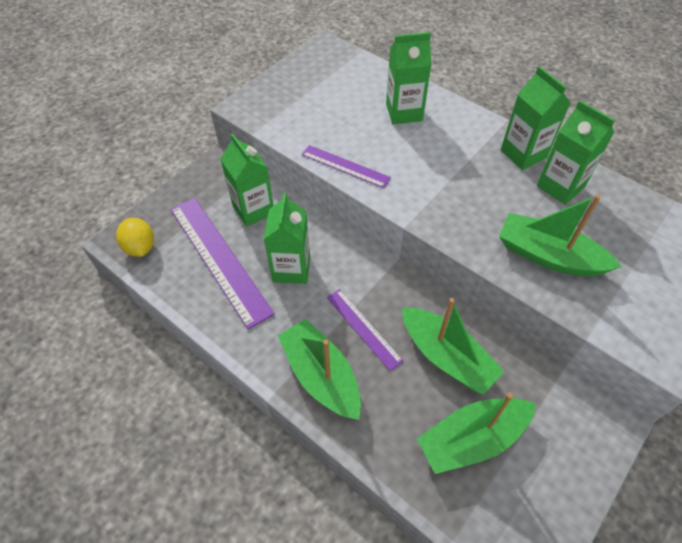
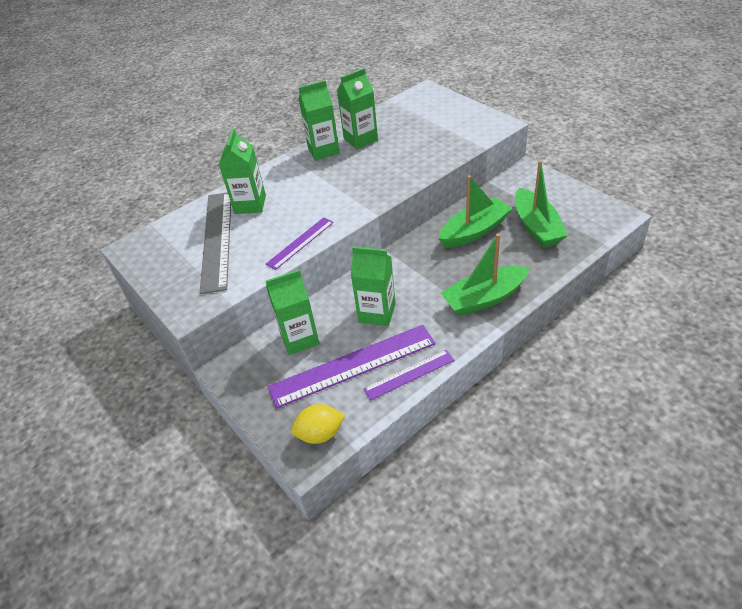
camera: 75 degrees left, 10 degrees down
(344, 101) = (217, 239): none -> grey ruler
(363, 328) = (444, 272): purple ruler -> purple ruler (409, 374)
(548, 256) = (420, 153): green boat -> none

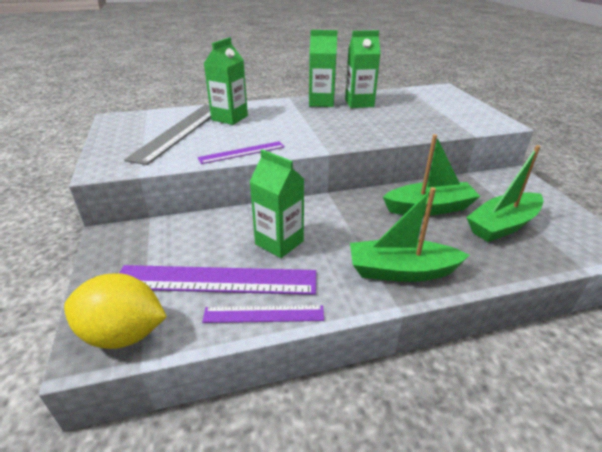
camera: 20 degrees right, 10 degrees down
(299, 339) = (191, 237): green carton -> none
(320, 434) = (123, 334): yellow lemon -> yellow lemon, size x1.50
(536, 227) = (502, 225): green boat -> green boat turned 45 degrees clockwise

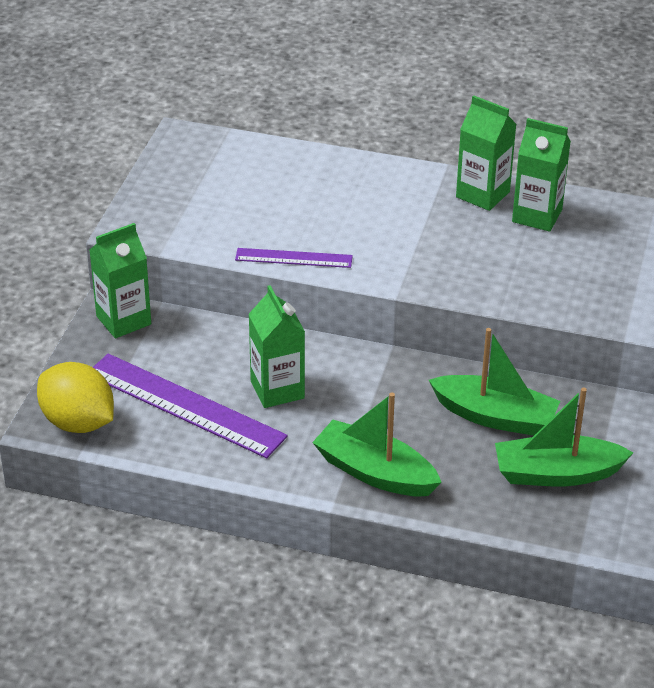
camera: 30 degrees right, 5 degrees up
(180, 131) = (247, 192): grey ruler -> none
(229, 118) = (326, 186): green carton -> green carton (123, 320)
(264, 314) = (205, 455): purple ruler -> none

